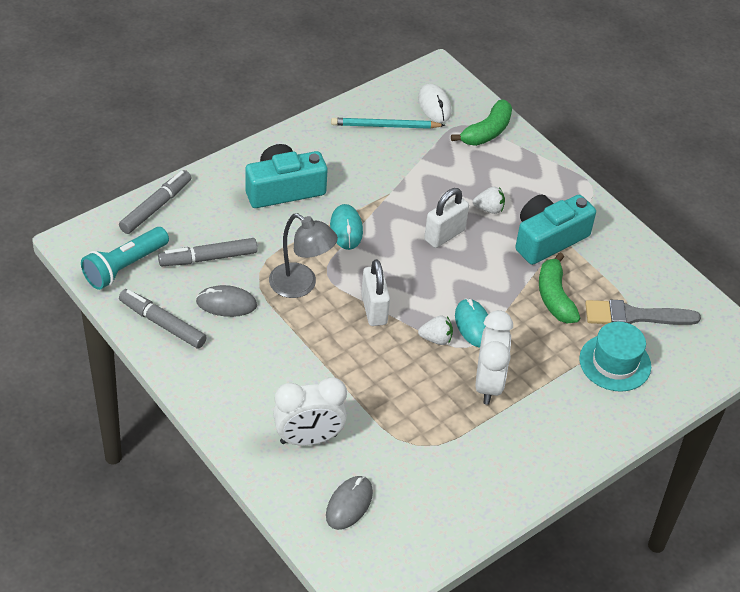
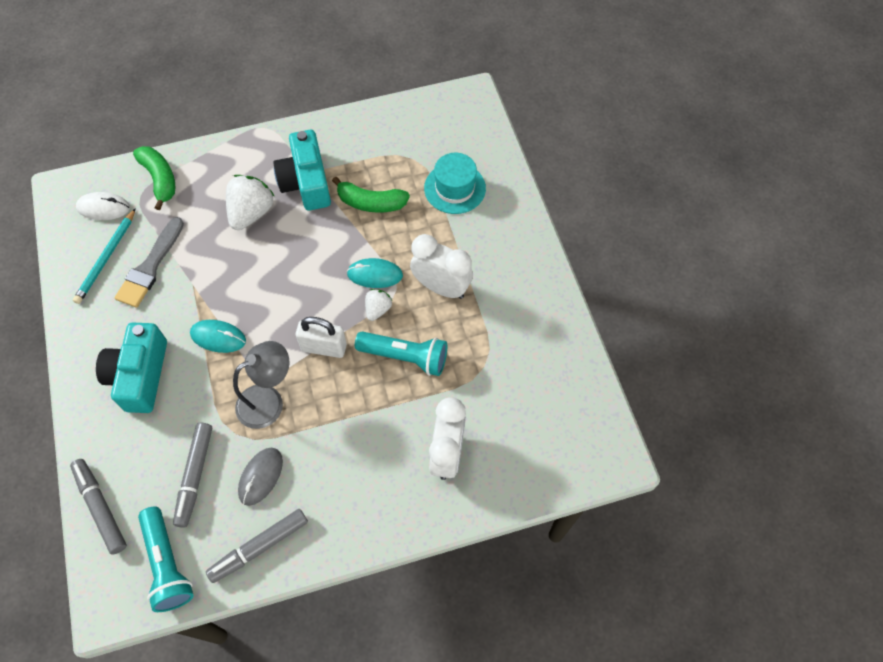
camera: 65 degrees left, 15 degrees up
(349, 504) = (527, 443): grey mouse -> none
(395, 376) = (405, 357): none -> turquoise flashlight
(444, 235) = (264, 259): white padlock -> none
(489, 209) = (251, 213): white strawberry -> white strawberry, size x1.81
(635, 316) = (414, 155): grey brush -> grey brush (150, 267)

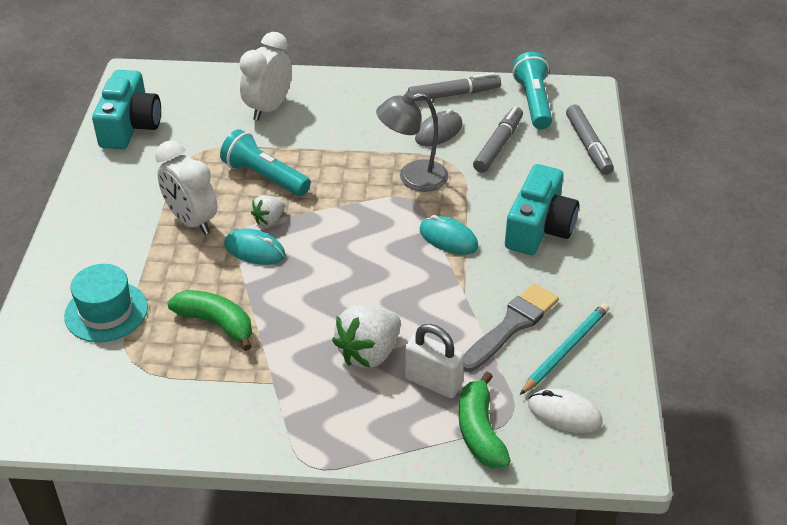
camera: 160 degrees left, 20 degrees down
(306, 182) = (283, 371): turquoise camera -> turquoise camera (130, 126)
(324, 347) = (341, 203): white padlock -> white padlock (433, 382)

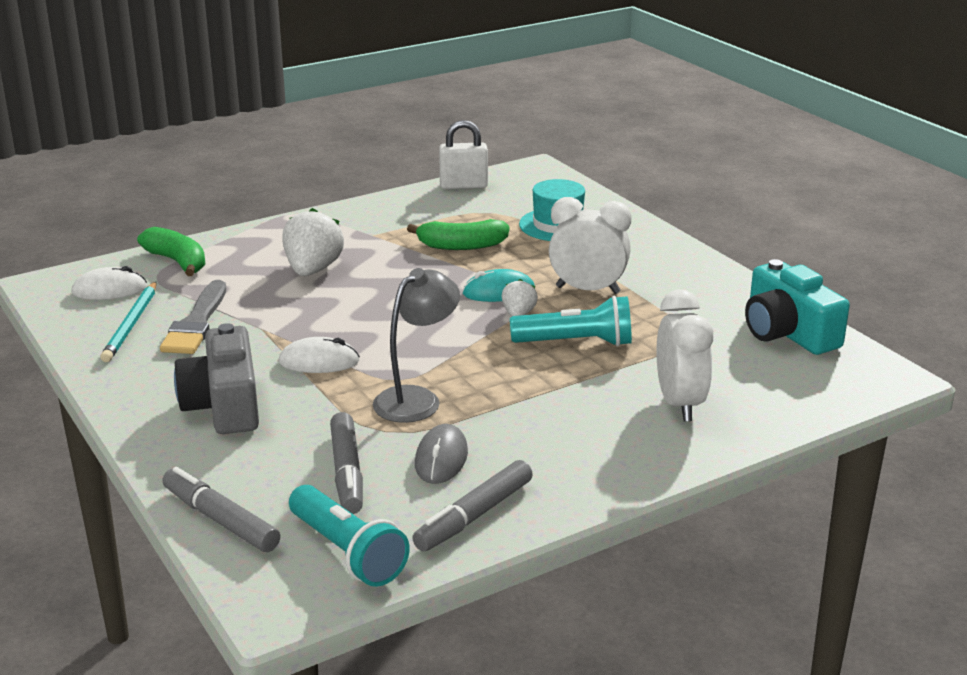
camera: 145 degrees right, 15 degrees down
(433, 382) = (240, 272): white padlock -> white padlock (463, 186)
(448, 238) = (319, 362): turquoise mouse -> white mouse
(539, 227) = (224, 405): turquoise camera -> grey camera

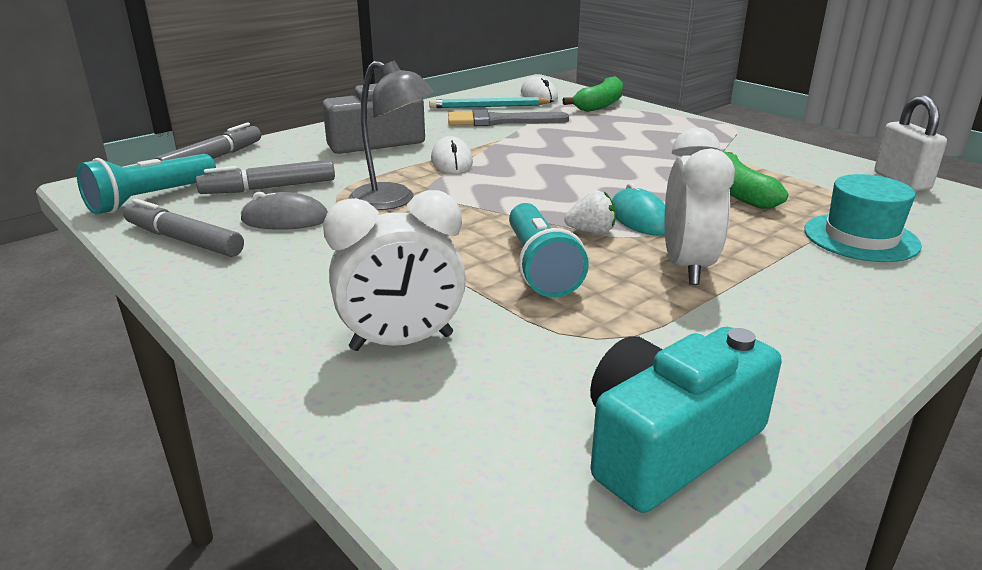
camera: 80 degrees right, 0 degrees up
(313, 270) = (622, 143): white strawberry -> none

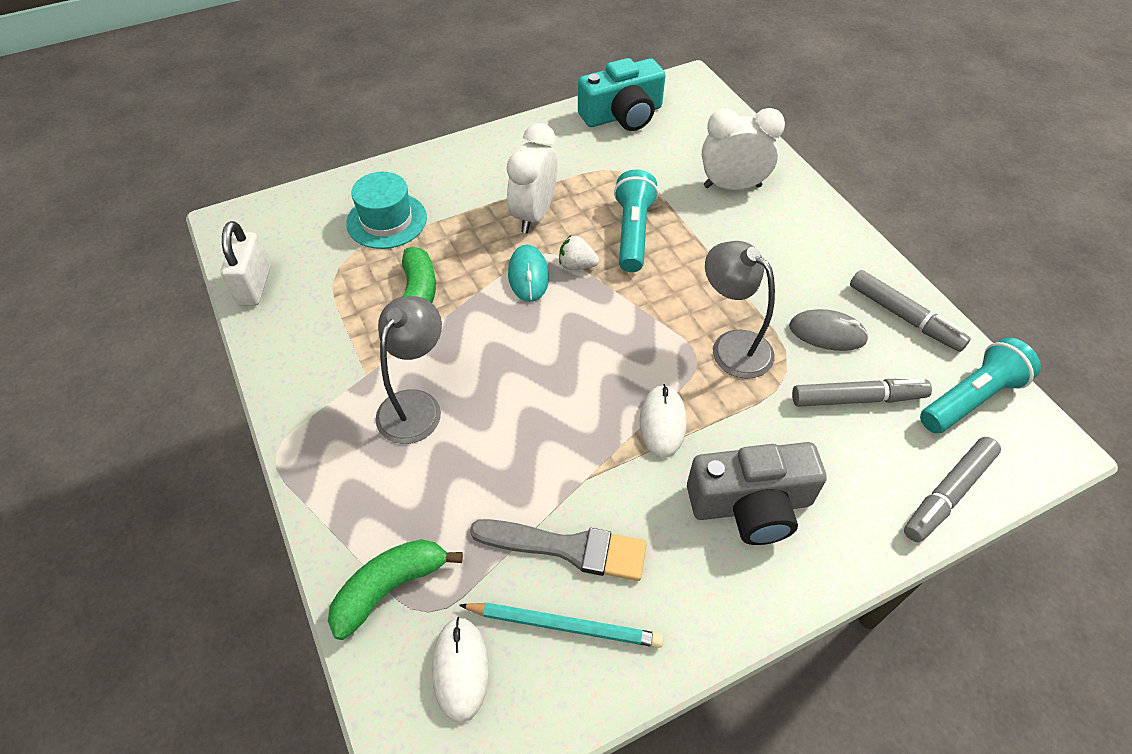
camera: 165 degrees left, 25 degrees up
(660, 149) = (416, 405): none -> grey lamp

